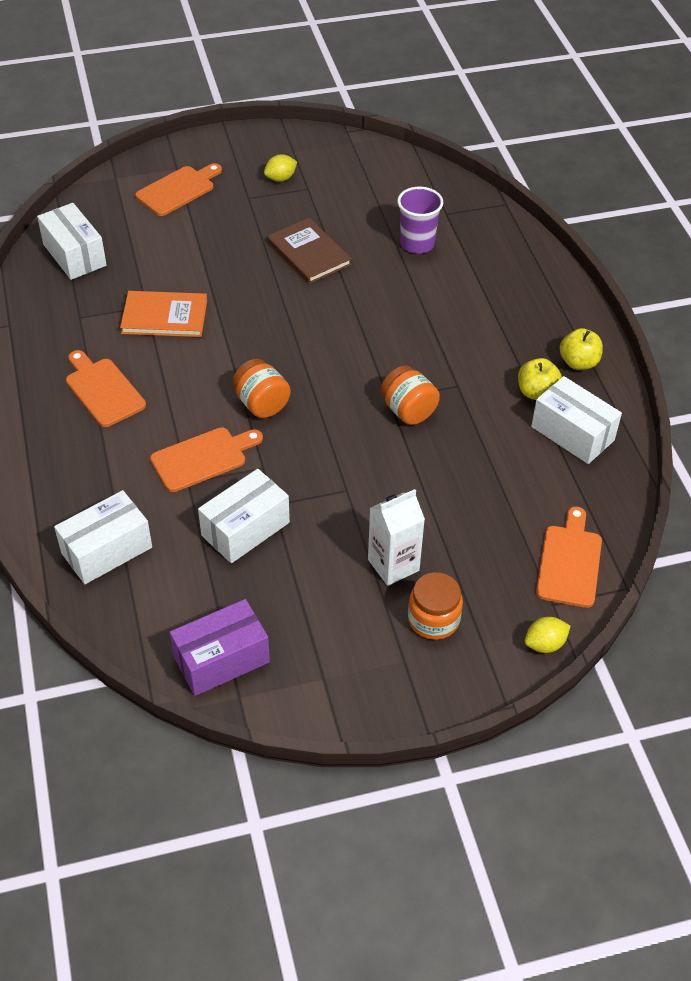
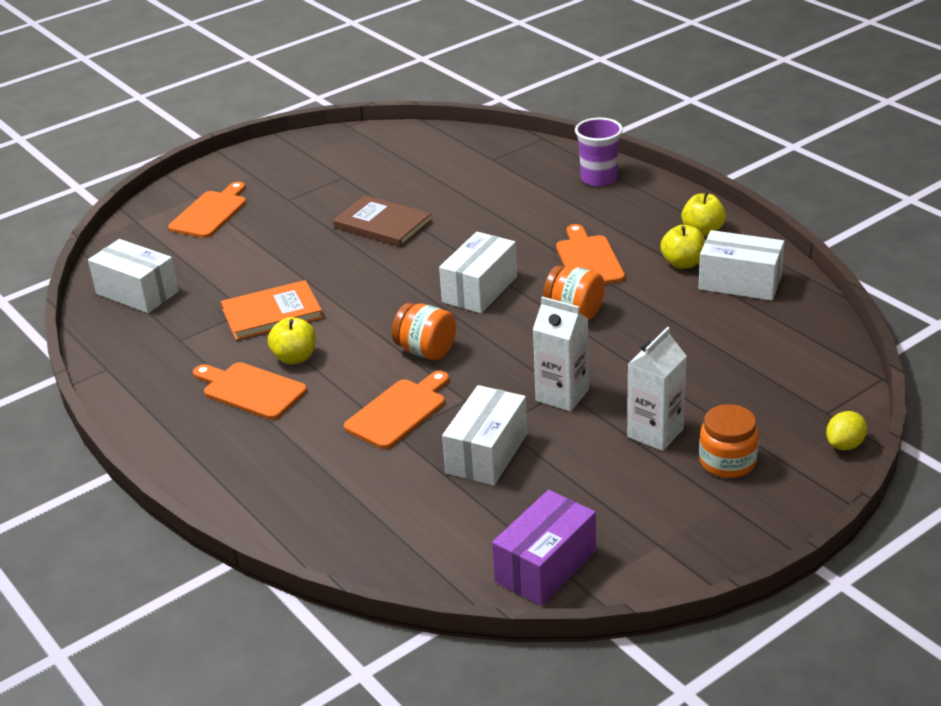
camera: 20 degrees left, 15 degrees down
(106, 550) = (354, 518): white box -> white box (479, 289)
(155, 370) = (295, 358): none -> yellow apple
(280, 178) = (310, 177): yellow lemon -> none
(342, 494) = (562, 395): none -> white carton
(417, 244) = (483, 188): purple cup -> purple cup (599, 179)
(569, 562) = (816, 376): orange cutting board -> orange cutting board (588, 260)

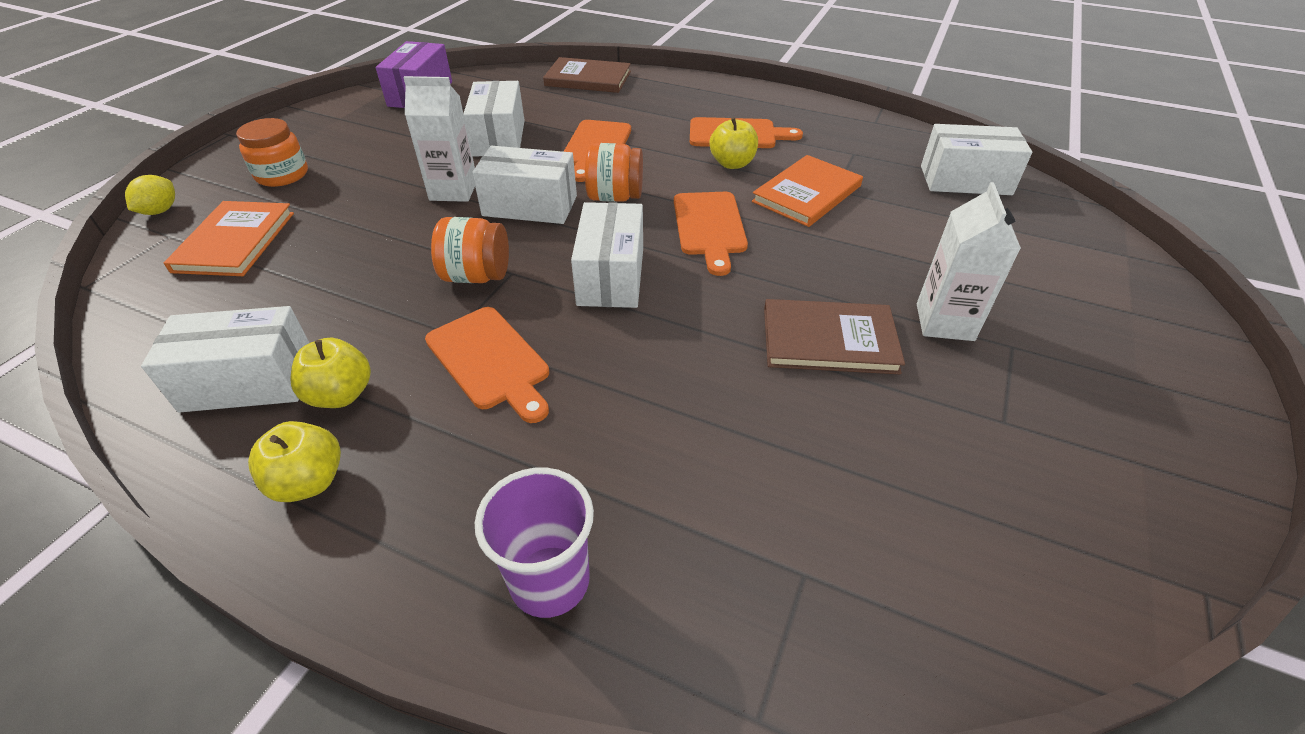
camera: 150 degrees right, 10 degrees up
(210, 213) = (1069, 292): orange cutting board -> orange cutting board (709, 227)
(318, 532) = (588, 79): none -> brown book
(502, 361) = (530, 206): none -> white box
(655, 433) = (353, 181): white carton -> white carton (944, 322)
(765, 390) = (235, 241): none -> orange book

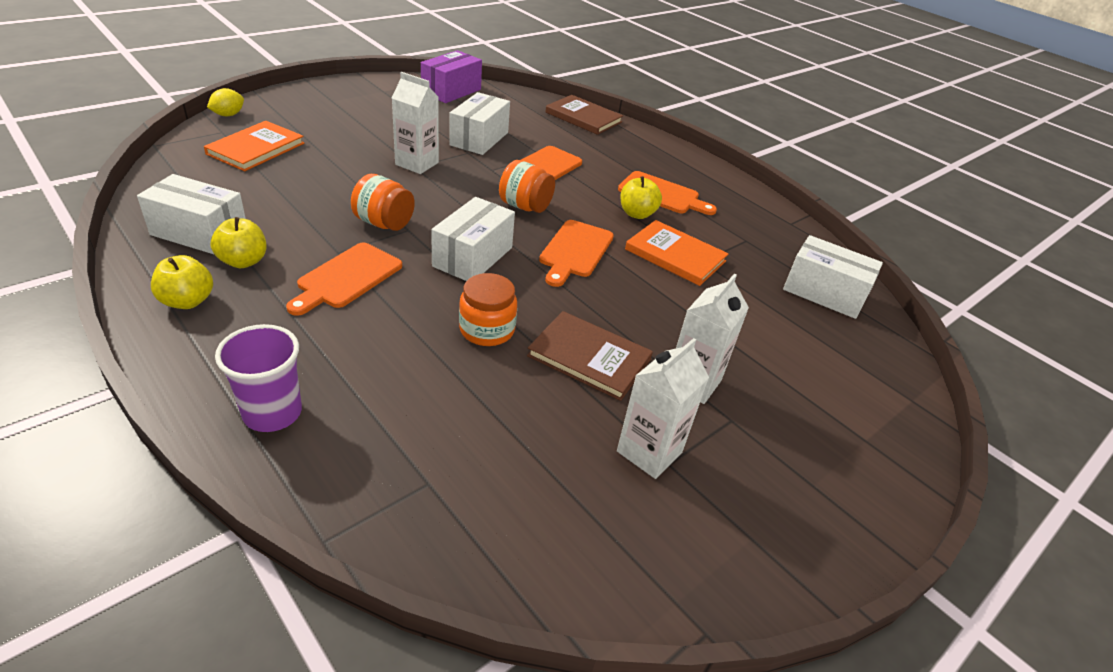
camera: 20 degrees right, 5 degrees down
(282, 175) = (317, 116): orange jar -> orange jar (487, 330)
(490, 361) = (347, 278): orange cutting board -> orange cutting board turned 45 degrees clockwise
(530, 206) = (459, 191): white box -> none
(806, 194) = (675, 255): orange book -> orange book turned 60 degrees clockwise
(976, 418) = (649, 452): none -> white carton

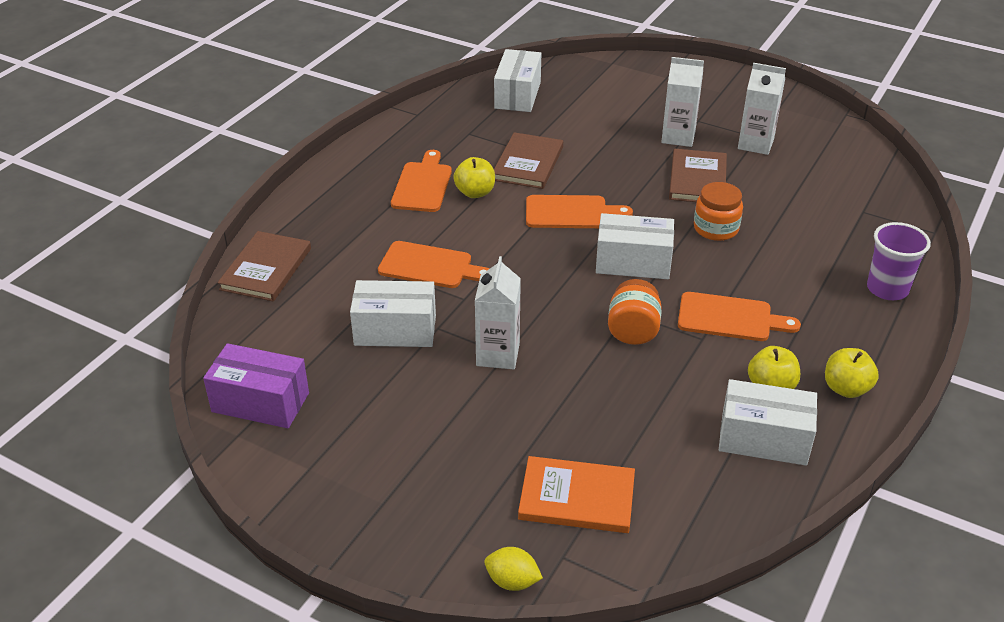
camera: 105 degrees left, 0 degrees up
(200, 233) = (763, 439): white box -> white box turned 75 degrees counterclockwise
(525, 206) = (521, 257): orange jar -> none
(675, 255) = (528, 163): orange book -> brown book

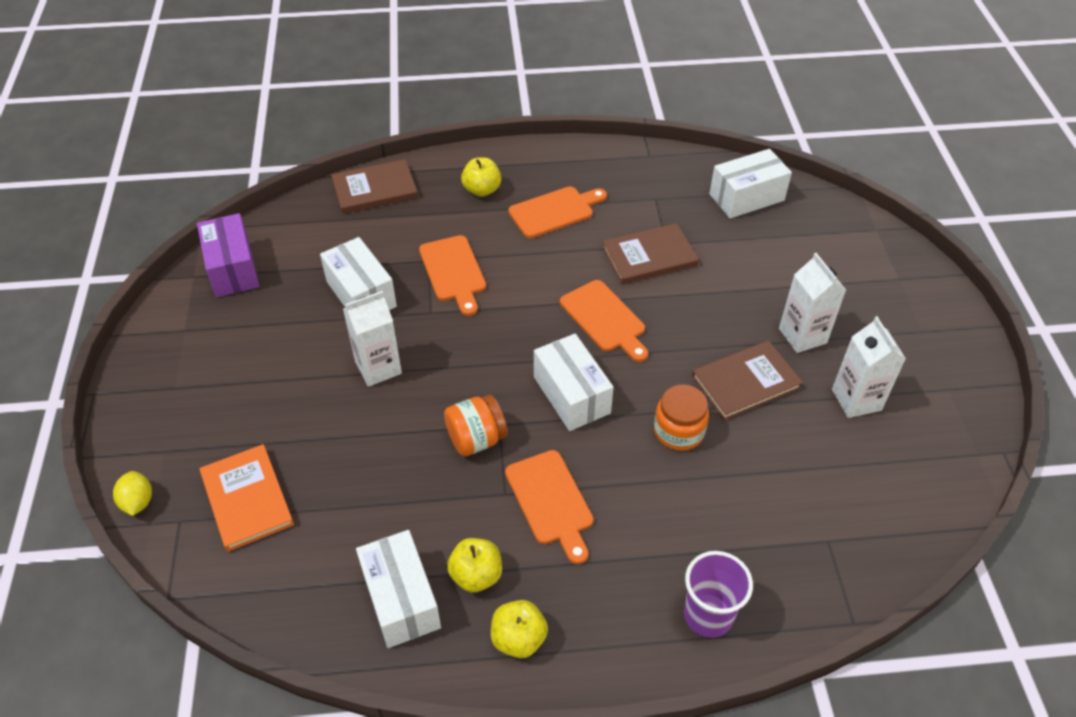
camera: 55 degrees right, 10 degrees up
(475, 192) = (574, 246): yellow apple -> yellow apple (482, 190)

